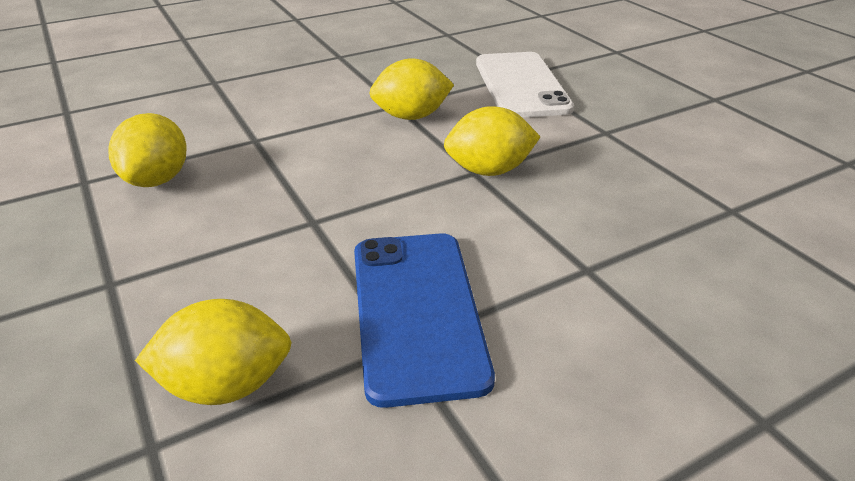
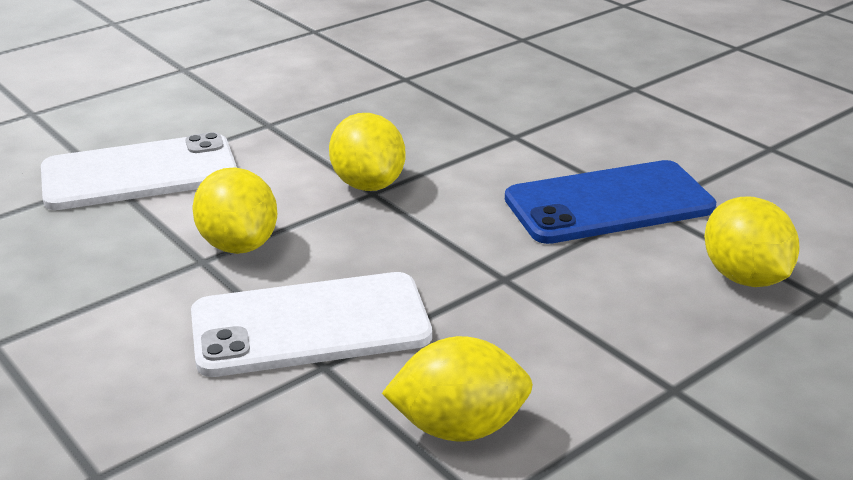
camera: 100 degrees left, 5 degrees down
(300, 137) = (310, 325): none -> white phone

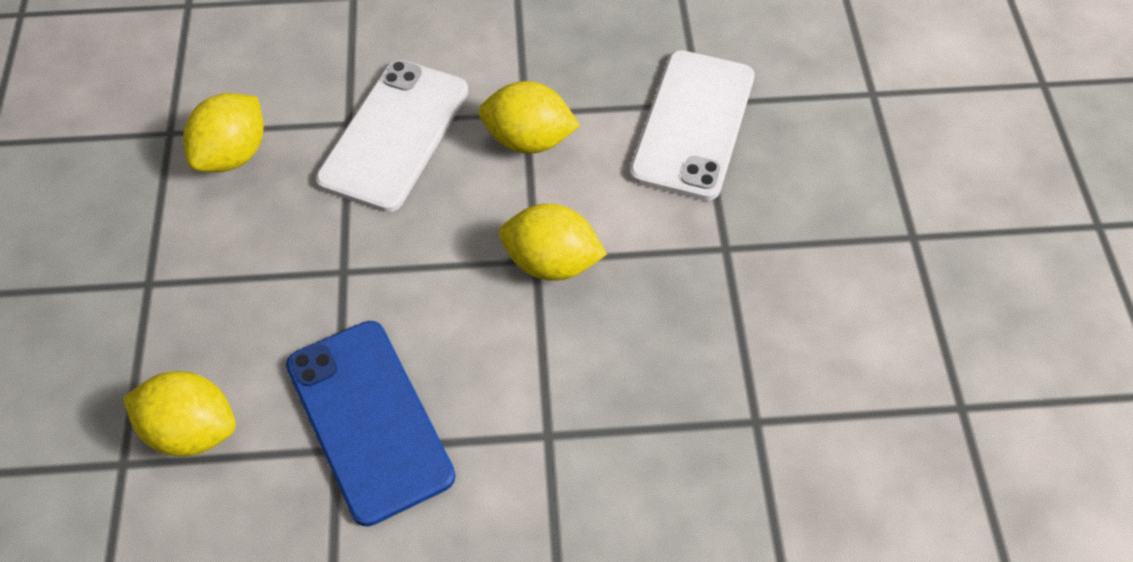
camera: 125 degrees right, 25 degrees up
(609, 203) = (369, 420): blue phone -> blue phone turned 45 degrees counterclockwise

